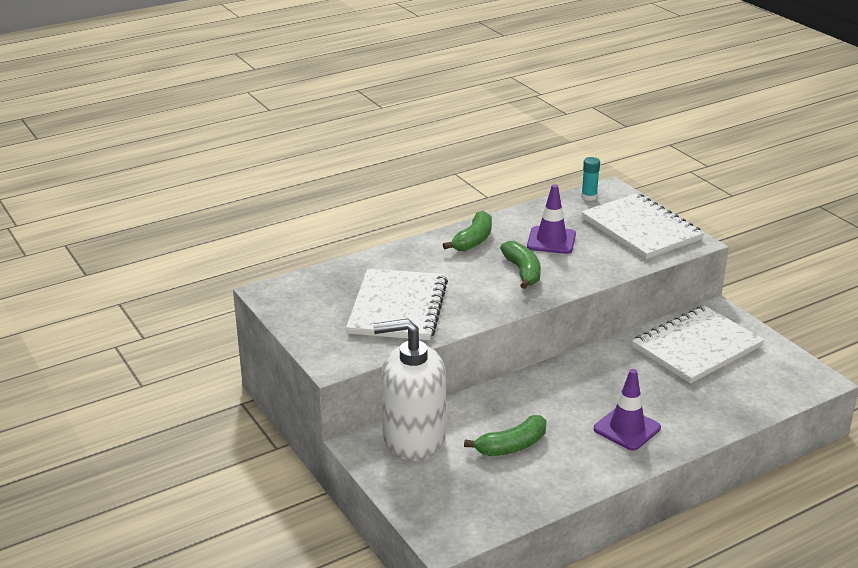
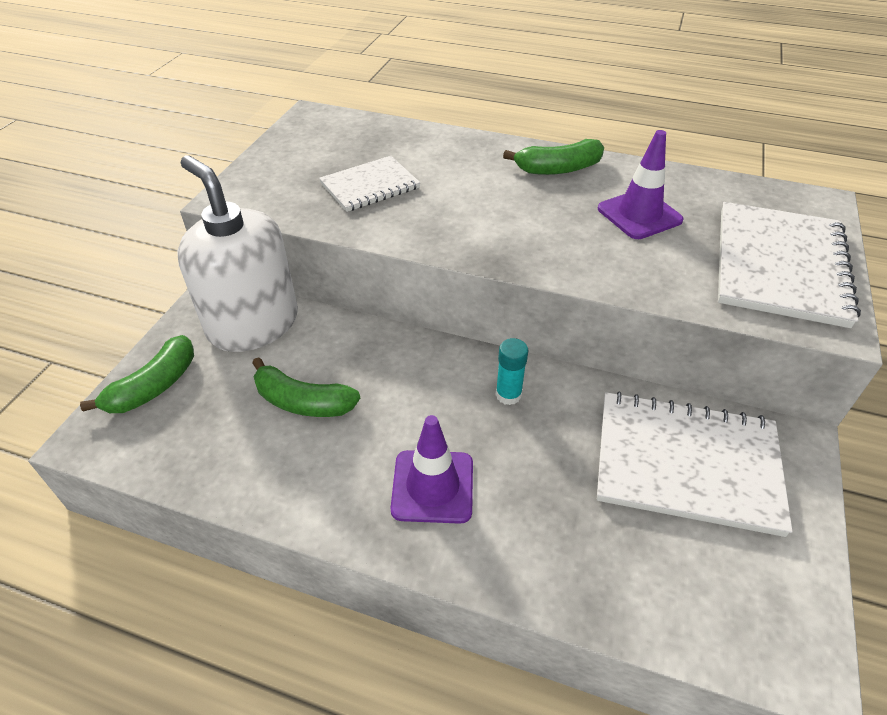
camera: 50 degrees right, 15 degrees up
(398, 307) = (370, 186): white notebook -> white notebook, size x0.59
(522, 272) = (545, 226): green banana -> green banana (154, 386)
(589, 197) = (774, 196): turquoise glue stick -> turquoise glue stick (508, 395)

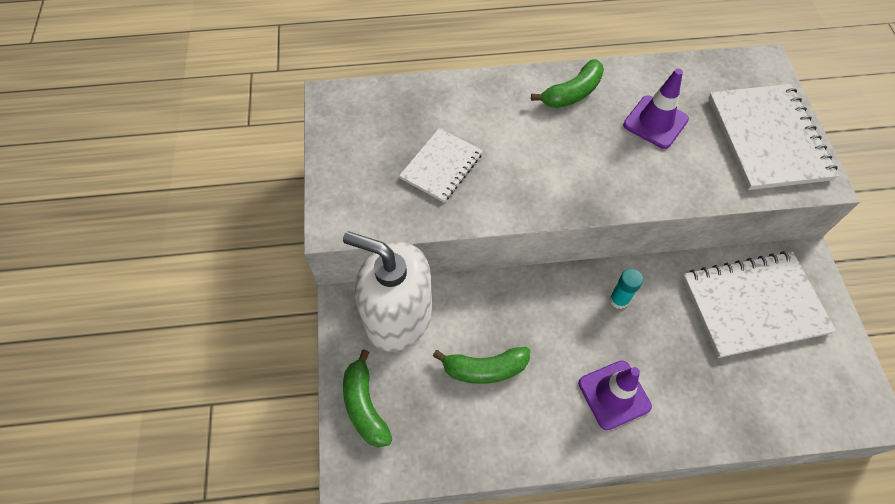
camera: 25 degrees left, 15 degrees up
(154, 386) = (365, 406): green banana -> green banana turned 150 degrees clockwise

